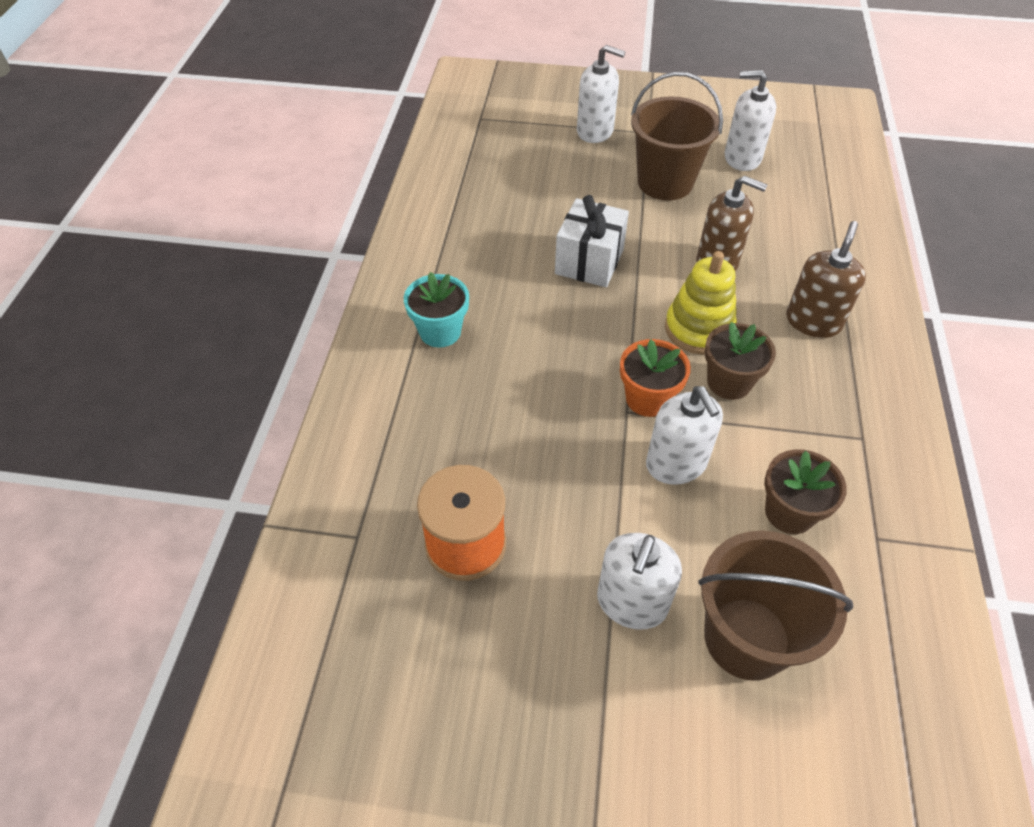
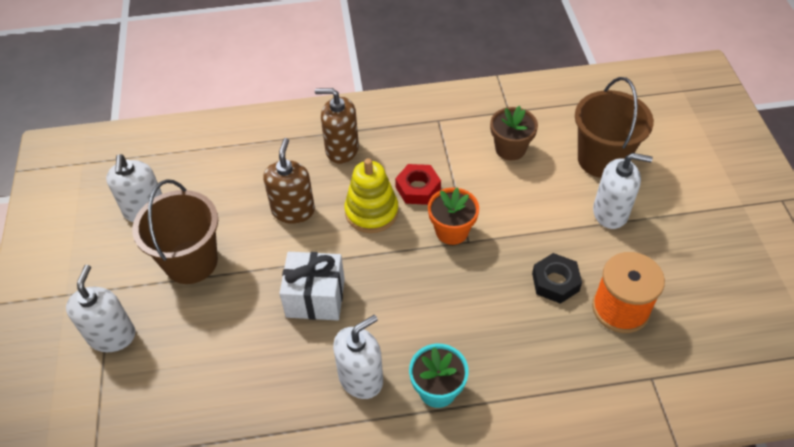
camera: 105 degrees left, 0 degrees up
(533, 484) = (555, 282): none -> black nut
(676, 464) = (500, 207): white soap dispenser -> white soap dispenser (361, 378)
(729, 382) = (418, 188): brown flower pot -> red nut

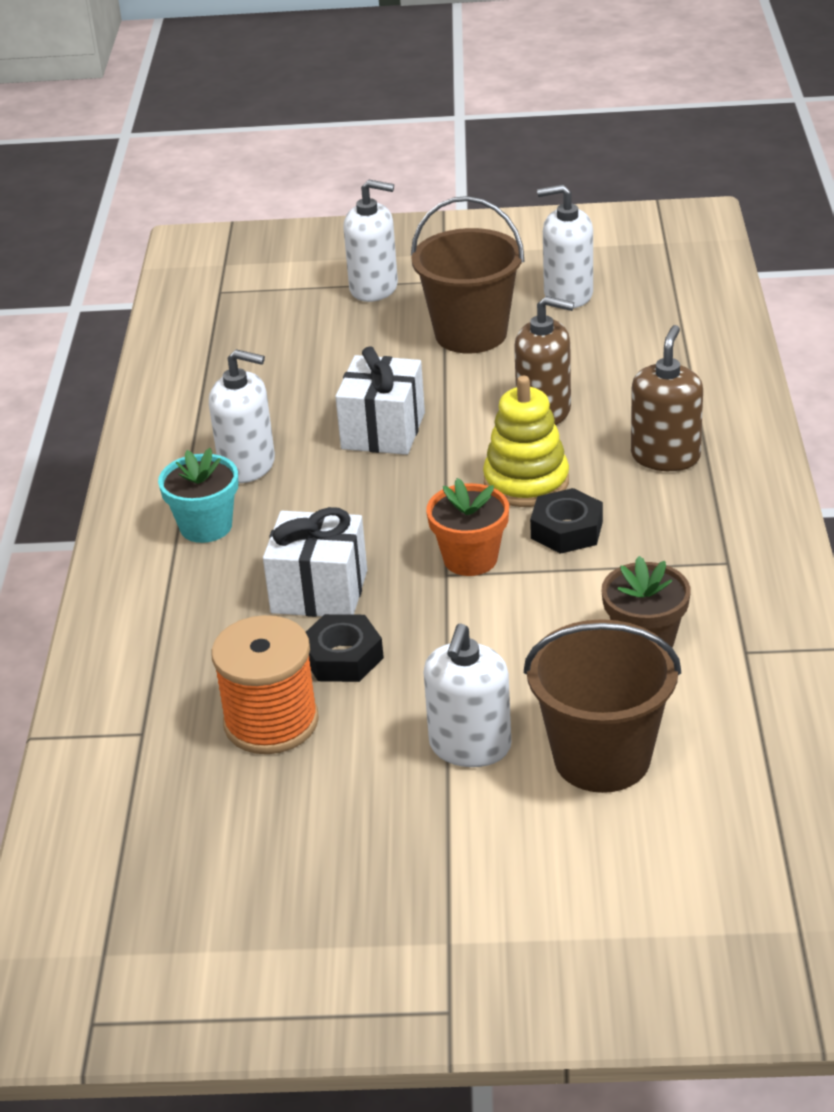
camera: 100 degrees right, 15 degrees down
(361, 378) = (247, 465): white soap dispenser -> white soap dispenser turned 45 degrees counterclockwise
(418, 188) = (566, 530): red nut -> black nut
(497, 305) = (319, 592): none -> white gift

